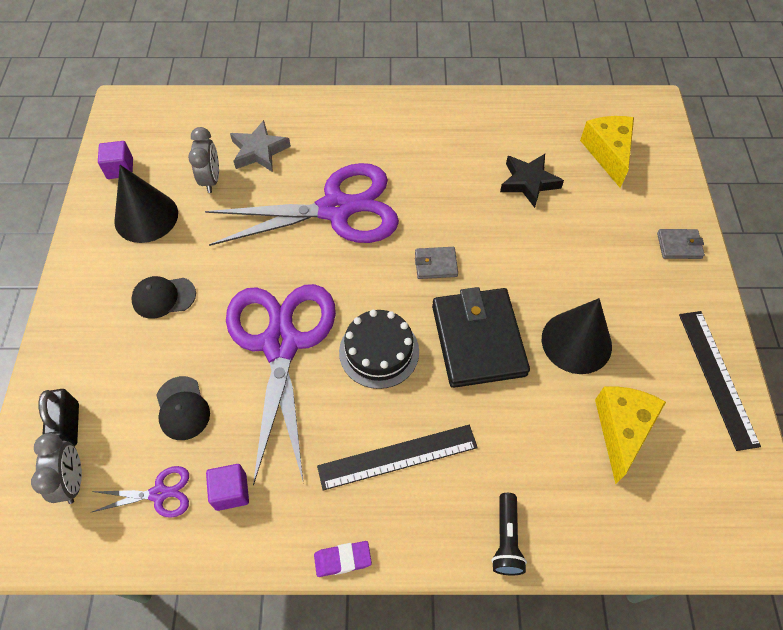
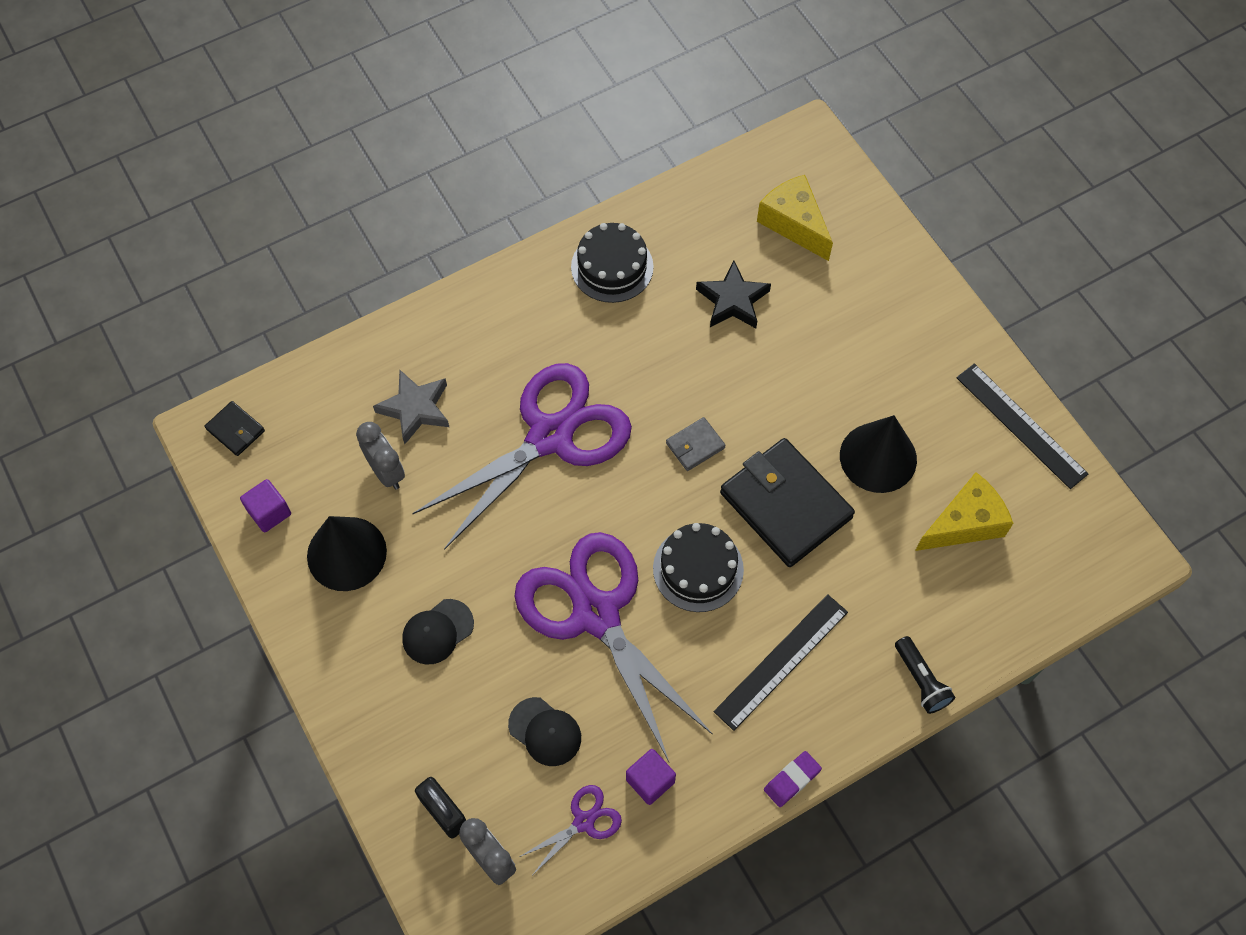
camera: 30 degrees left, 5 degrees up
(140, 113) = (235, 430): none -> black wallet
(454, 125) = (612, 267): none -> black cake
(622, 430) = (964, 523): yellow cheese -> yellow cheese turned 75 degrees clockwise
(679, 246) = (919, 300): grey wallet -> none

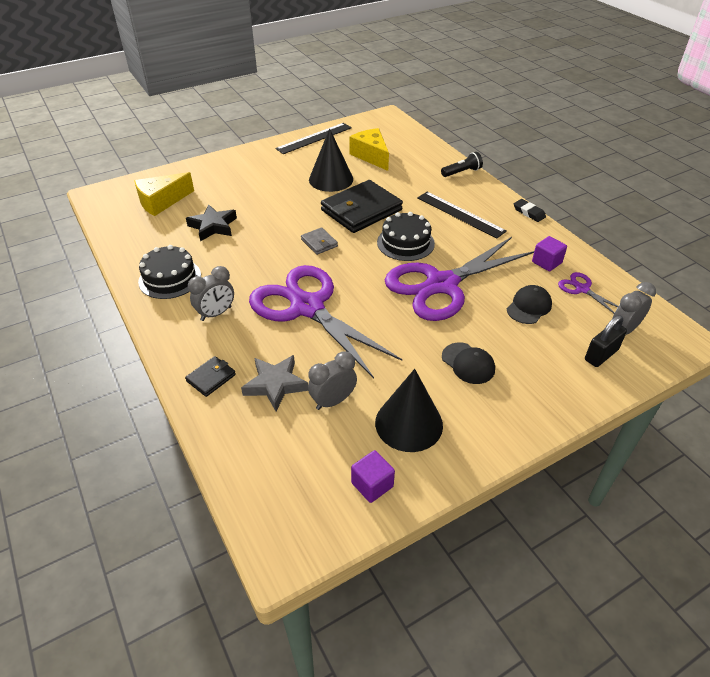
camera: 90 degrees left, 20 degrees down
(235, 430) = (283, 522): black wallet -> black wallet (211, 378)
(541, 330) = (216, 313): none -> grey clock
(792, 780) = (529, 212): purple eraser -> black eraser

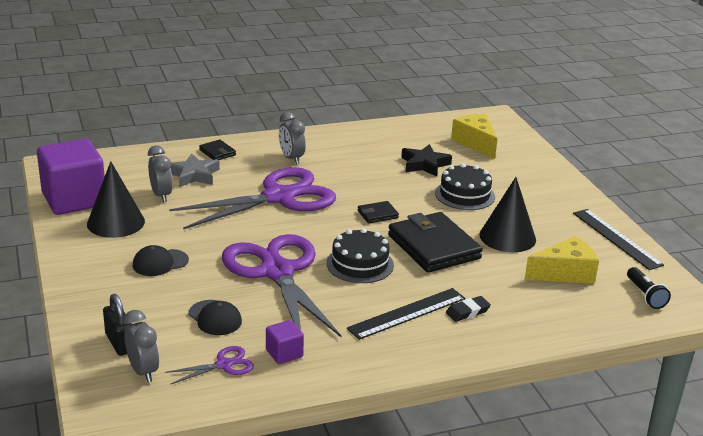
camera: 100 degrees right, 15 degrees down
(170, 278) = (349, 142): black cake -> black cake (464, 195)
(319, 243) = (377, 214): grey wallet -> black wallet
(372, 485) = (74, 199): purple cube -> purple cube, size x2.26
(462, 172) = (513, 338): black flashlight -> black flashlight (645, 295)
(529, 212) = (396, 370): black eraser -> black eraser (467, 312)

